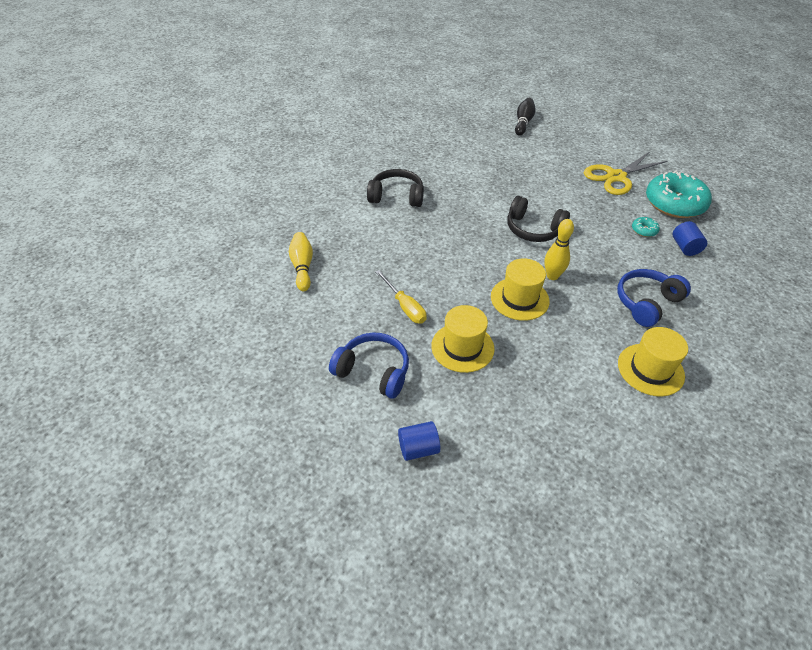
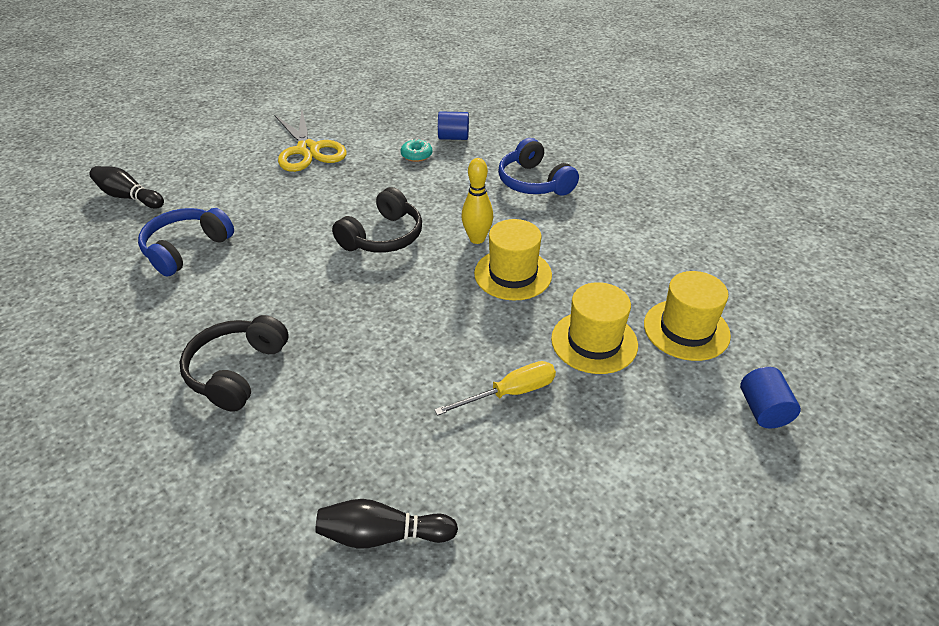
camera: 80 degrees left, 5 degrees down
(302, 267) = (382, 535): yellow bowling pin -> black bowling pin
(373, 371) = (637, 446): blue headphones -> blue headphones (186, 249)
(650, 369) = (629, 203): yellow hat -> yellow hat (686, 330)
(674, 203) = (378, 125): turquoise donut -> none

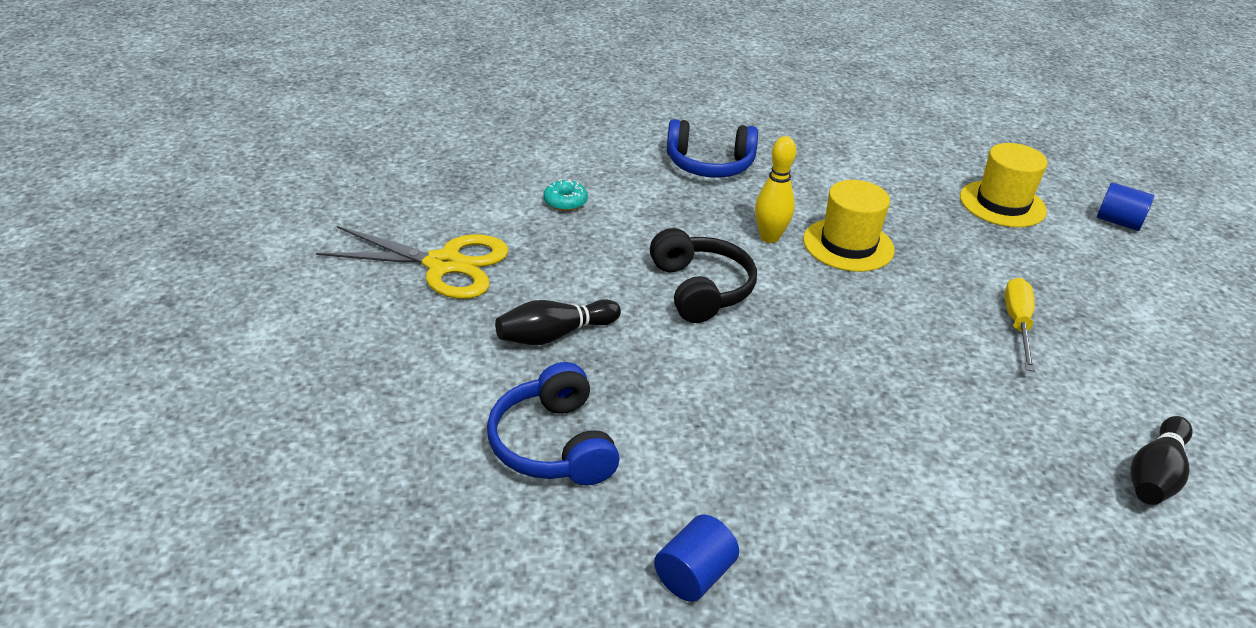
camera: 55 degrees left, 5 degrees down
(129, 197) = (344, 457): black bowling pin -> black bowling pin (554, 335)
(236, 371) = (849, 486): black headphones -> none
(453, 137) = (561, 166): blue cylinder -> blue cylinder (694, 575)
(594, 342) = (982, 251): yellow hat -> none

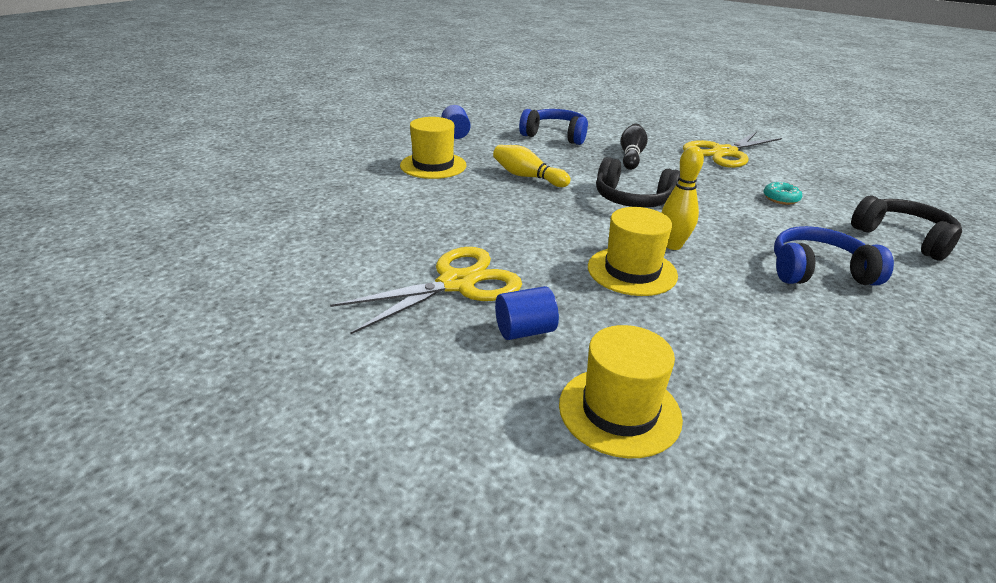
camera: 130 degrees right, 5 degrees down
(581, 135) = (903, 238): none -> black headphones
(709, 165) = (818, 271): blue headphones -> blue headphones turned 45 degrees clockwise
(750, 394) = (527, 177): none -> yellow bowling pin
(845, 508) = (433, 165): none -> yellow hat
(1017, 324) = (457, 284): yellow screwdriver -> yellow scissors
(1118, 222) = (492, 490): blue cylinder -> blue cylinder (525, 331)
(1155, 475) = (299, 242): black bowling pin -> none

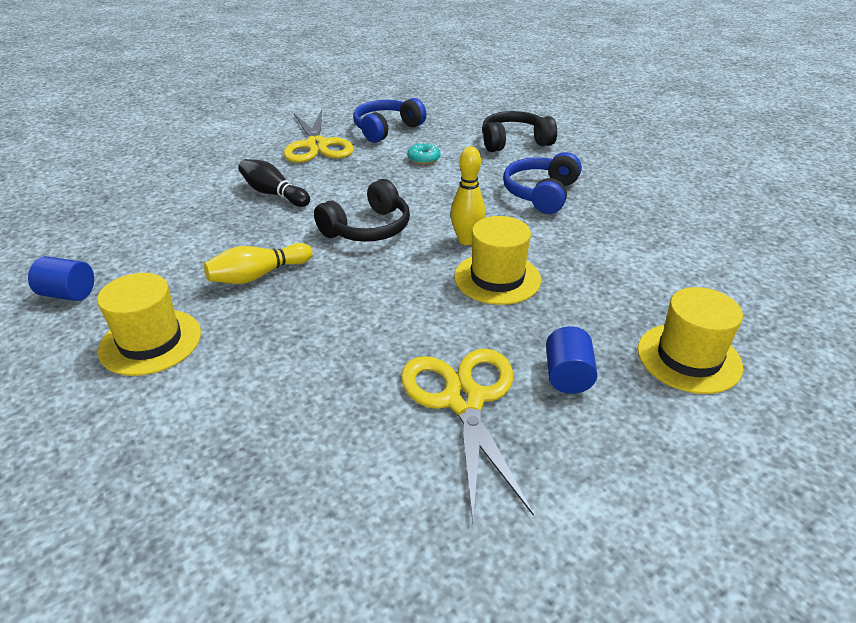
camera: 65 degrees left, 5 degrees up
(555, 136) = (169, 220): blue headphones -> blue headphones (386, 129)

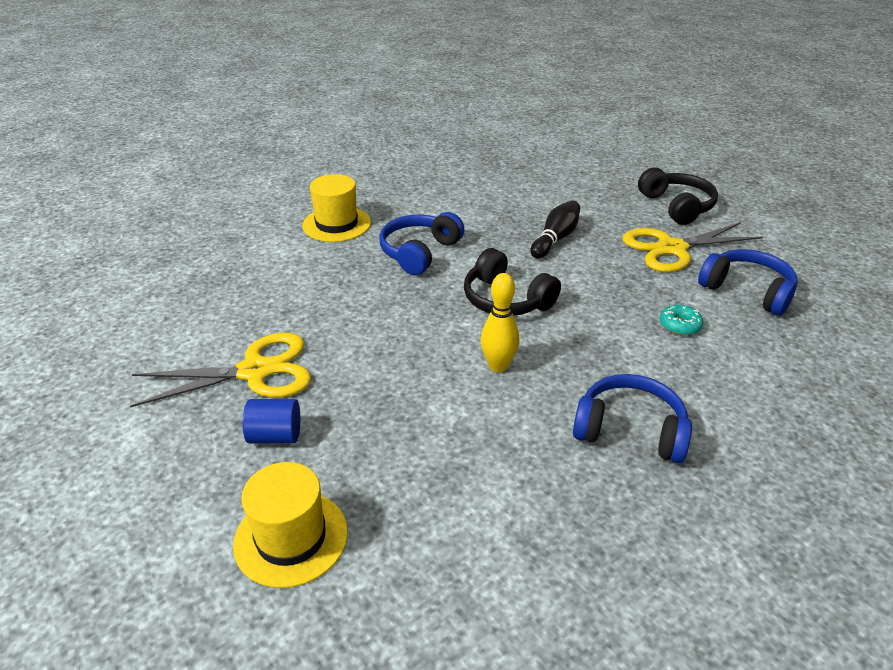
camera: 85 degrees right, 0 degrees up
(68, 294) = (389, 184): blue cylinder -> none
(258, 275) = (419, 252): yellow bowling pin -> blue headphones
(497, 278) = (429, 390): yellow hat -> none
(514, 142) = (781, 406): black headphones -> black headphones (677, 206)

